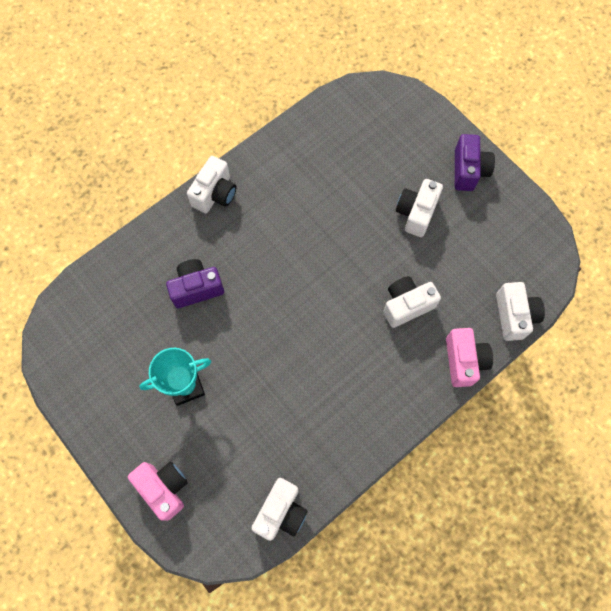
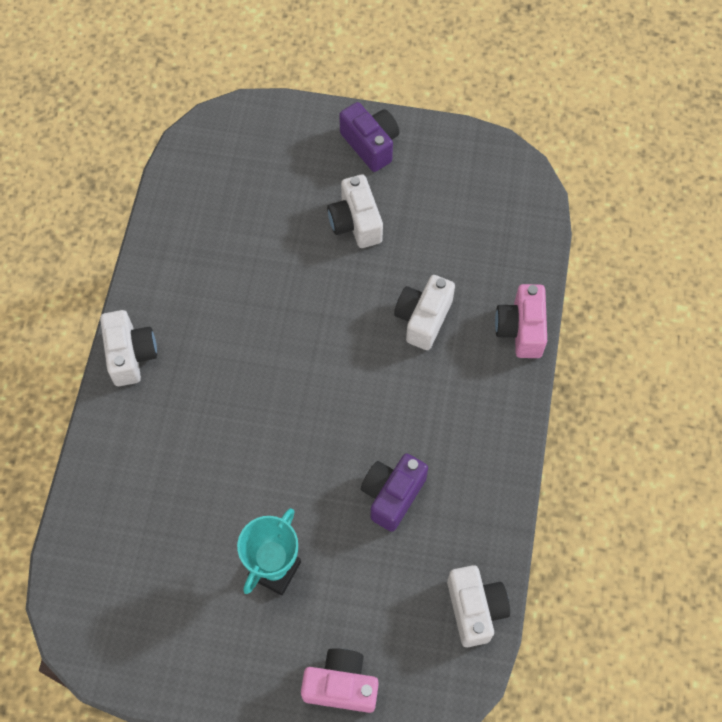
camera: 40 degrees left, 5 degrees down
(196, 288) = (197, 465): purple camera -> purple camera (392, 495)
(464, 361) = (521, 329): pink camera -> pink camera turned 135 degrees counterclockwise
(514, 316) = (530, 252): white camera -> none

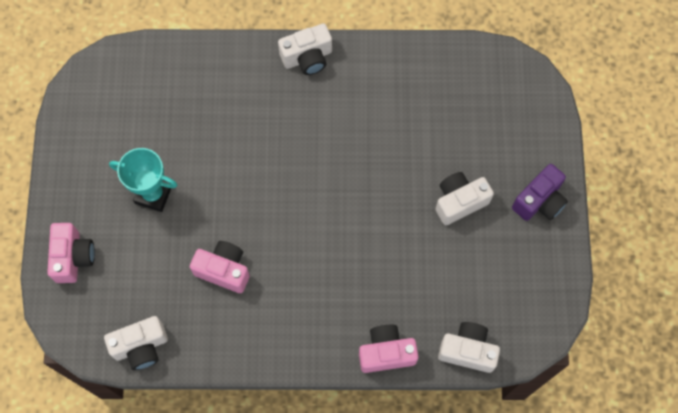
camera: 80 degrees right, 5 degrees up
(392, 495) = (224, 270): purple camera -> pink camera
(423, 318) = (381, 270): white camera -> white camera (467, 350)

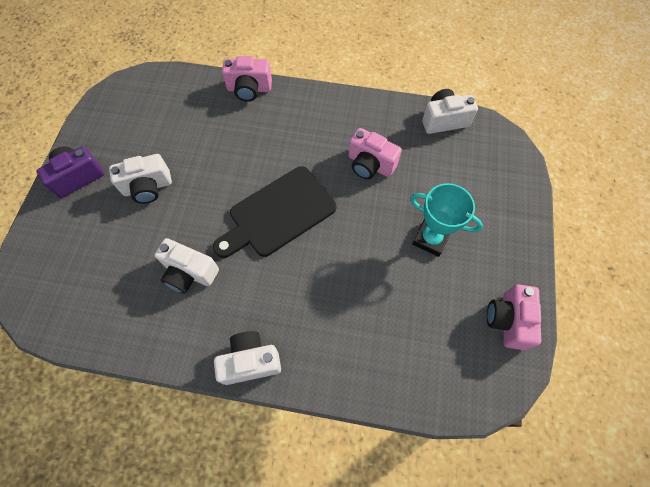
camera: 170 degrees left, 5 degrees down
(73, 257) = (505, 195): pink camera -> pink camera (508, 320)
(313, 196) = (278, 213): none -> black cutting board
(467, 350) = (187, 82): white camera -> white camera (189, 273)

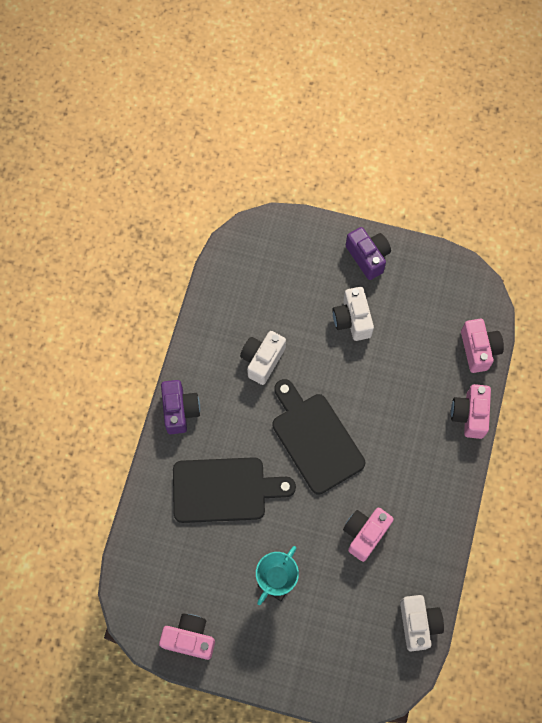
camera: 95 degrees right, 5 degrees up
(186, 84) = (478, 349): none -> pink camera
(250, 361) = (180, 410): white camera -> purple camera
(341, 300) = (224, 490): none -> black cutting board

